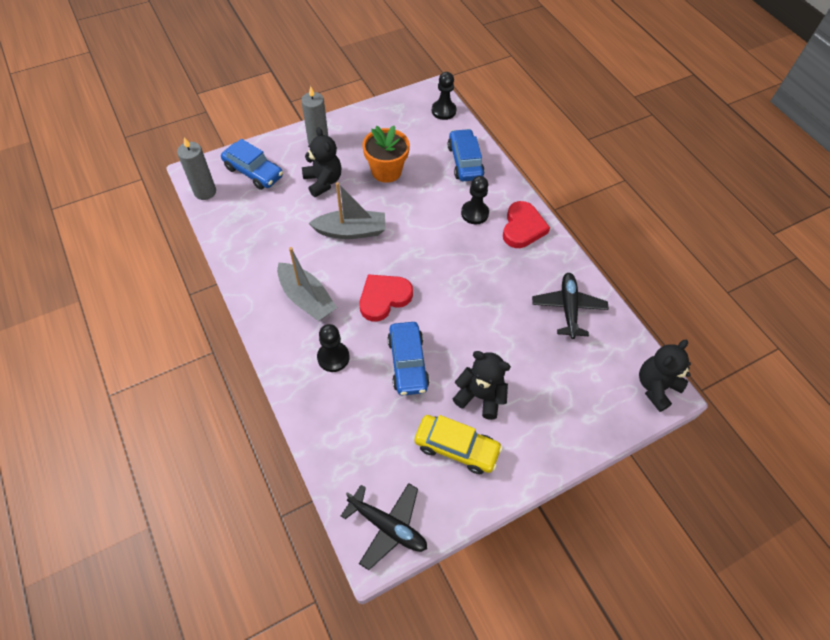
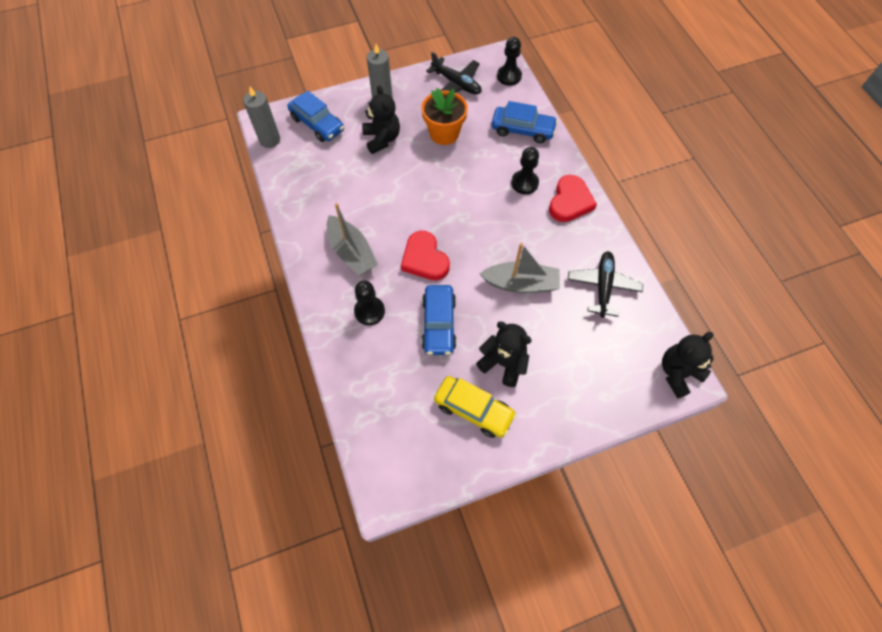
camera: 10 degrees right, 5 degrees up
(351, 231) = (402, 190): grey boat -> grey boat (521, 283)
(384, 298) = (424, 259): red heart -> red heart turned 90 degrees counterclockwise
(387, 526) = (399, 475): black plane -> black plane (456, 84)
(465, 162) = (522, 130): blue car -> blue car turned 105 degrees clockwise

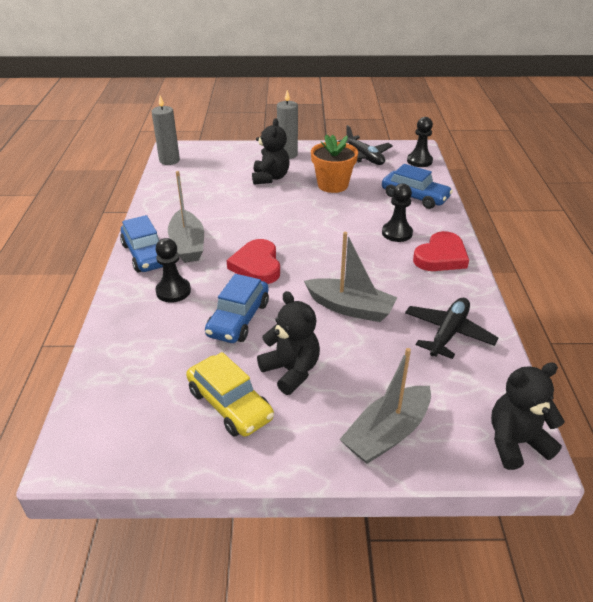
camera: 20 degrees right, 25 degrees down
(317, 124) = (218, 159): blue car -> blue car (146, 255)
(593, 396) = (387, 433): none -> grey boat

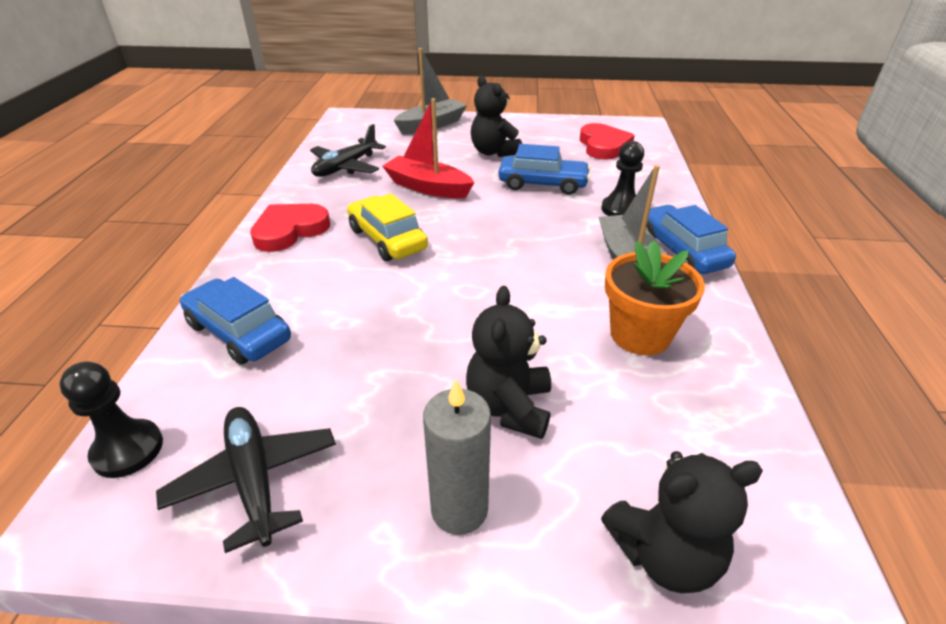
camera: 175 degrees left, 0 degrees up
(169, 160) = (789, 502): grey candle -> none
(230, 405) = (541, 139): yellow car -> yellow car (387, 239)
(238, 319) = (542, 184): blue car -> blue car turned 75 degrees clockwise
(257, 265) = (527, 231): red heart -> red heart (603, 146)
(332, 185) = (378, 374): orange flower pot -> orange flower pot (640, 335)
(350, 308) = (428, 187): grey boat -> red boat
(397, 233) = (322, 264): black pawn -> none
(516, 442) = (349, 119): black teddy bear -> black teddy bear (664, 554)

